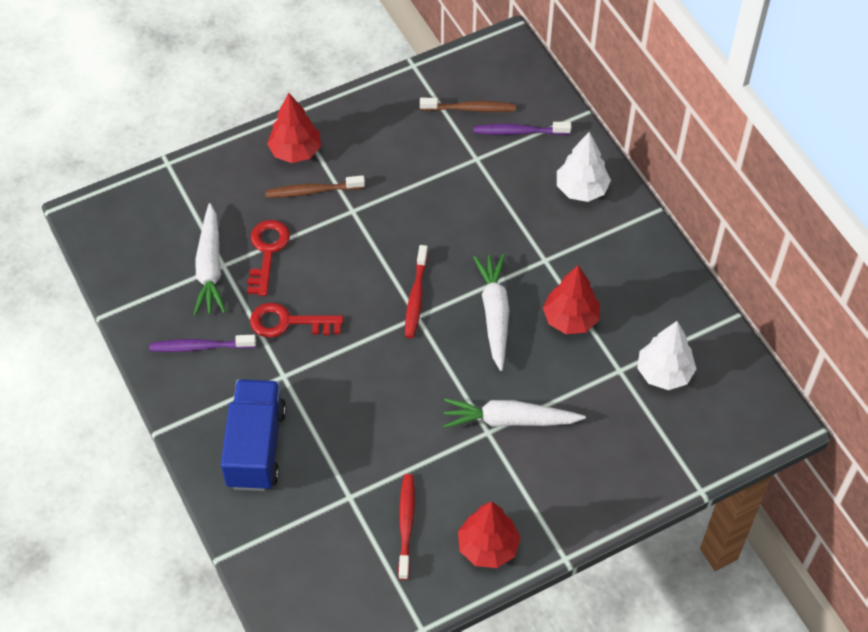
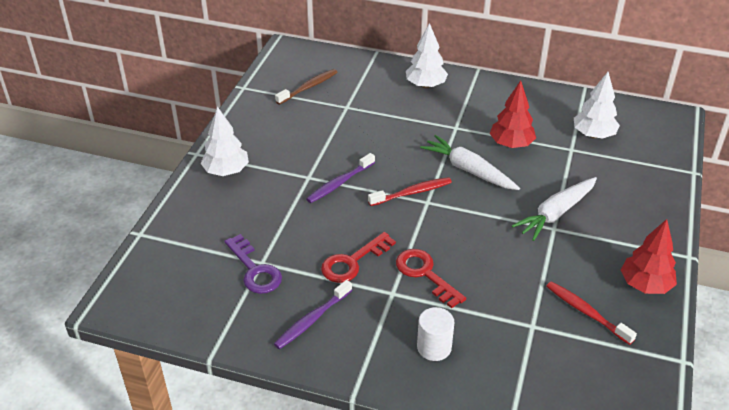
camera: 45 degrees left, 15 degrees down
(210, 268) = (255, 270): white carrot -> purple key
(256, 447) = (434, 347): blue truck -> white cylinder
(267, 252) = (283, 234): red key -> red key (425, 274)
(295, 151) = (226, 171): red tree -> white tree
(313, 191) = (267, 184): brown toothbrush -> none
(416, 297) = (412, 193): red toothbrush -> red toothbrush turned 75 degrees counterclockwise
(519, 132) = (353, 81): purple toothbrush -> purple toothbrush (340, 183)

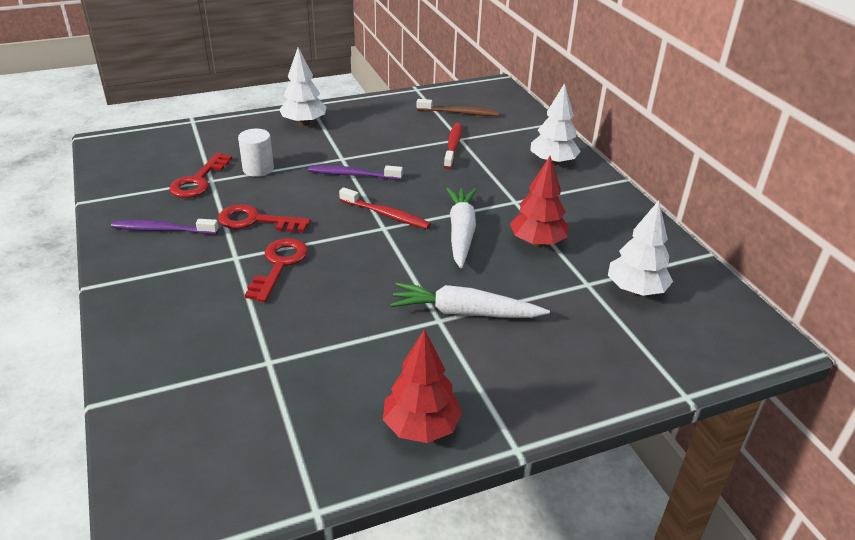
camera: 50 degrees right, 5 degrees down
(255, 270) = (198, 181): purple key -> red key
(434, 347) = (182, 309): white cylinder -> white cylinder (258, 169)
(586, 312) = (326, 395): red toothbrush -> red toothbrush (453, 146)

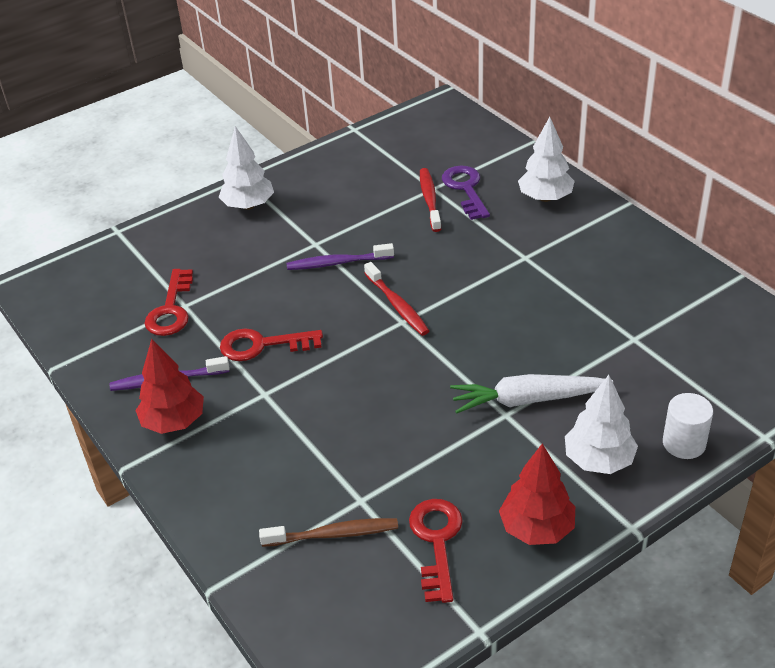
camera: 10 degrees left, 5 degrees up
(258, 169) = (229, 279): white cylinder -> white cylinder (684, 443)
(279, 265) = (315, 392): red key -> red key (436, 541)
(386, 214) = (397, 305): red toothbrush -> red toothbrush turned 45 degrees clockwise
(459, 113) = (417, 153): brown toothbrush -> brown toothbrush (333, 534)
(461, 232) = (485, 308): white carrot -> none
(487, 144) = (465, 189): none -> purple key
(537, 242) = (567, 302): red tree -> red tree (174, 422)
(635, 290) = (682, 334): white tree -> white tree (598, 460)

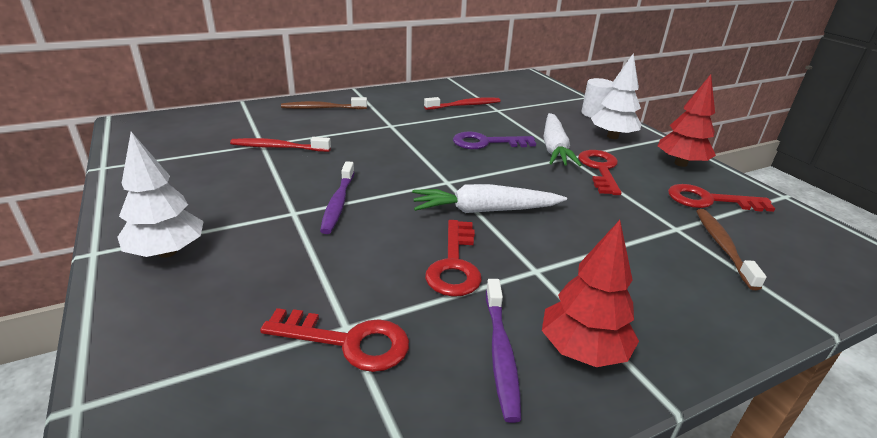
camera: 85 degrees left, 10 degrees down
(353, 353) = (484, 210): none -> white carrot
(397, 305) = (423, 181): red toothbrush -> red toothbrush (464, 105)
(465, 189) = (279, 132): purple key -> purple key (486, 143)
(482, 442) = (600, 169): none -> red key
(545, 198) = (322, 108): white tree -> brown toothbrush

